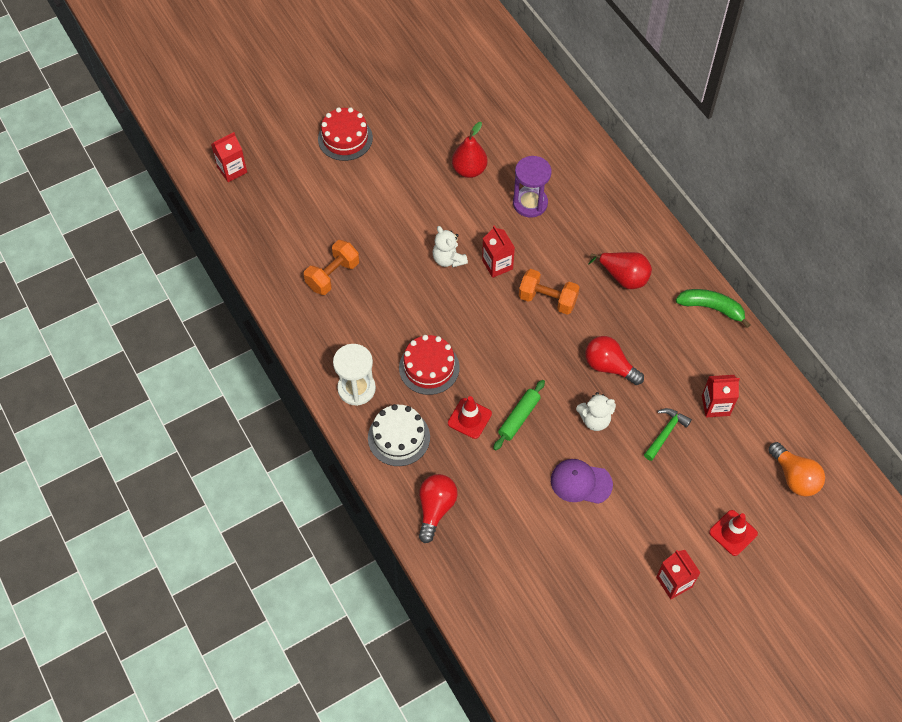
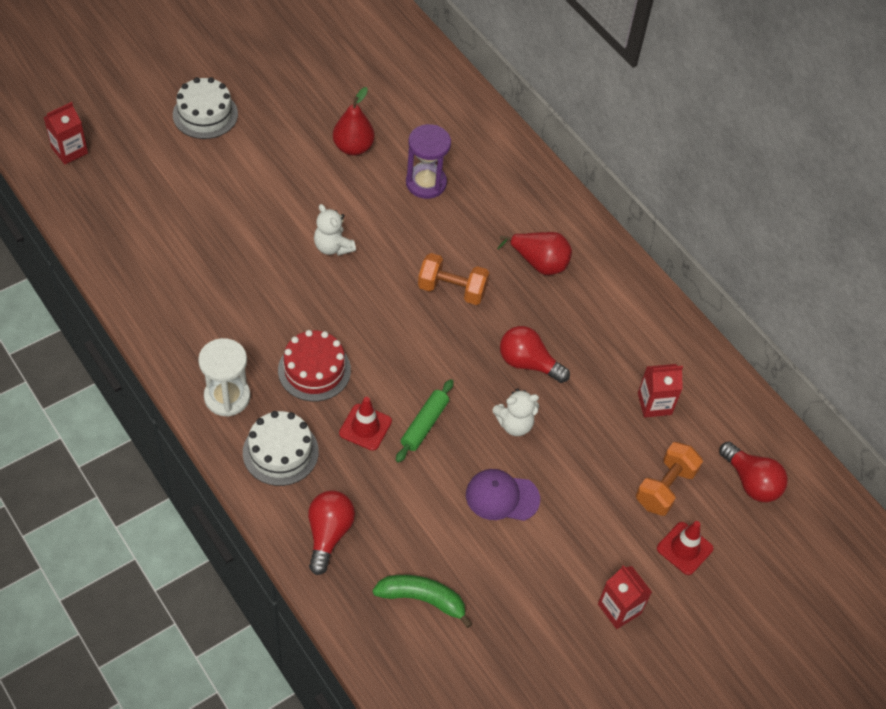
camera: 10 degrees left, 5 degrees down
(333, 275) = (194, 267): orange dumbbell -> orange dumbbell (665, 487)
(345, 138) = (205, 114): red cake -> white cake
(497, 265) = (391, 252): red carton -> none
(665, 433) = (598, 436): green hammer -> none
(711, 308) = (642, 295): green banana -> green banana (422, 599)
(794, 477) = (751, 482): orange light bulb -> red light bulb

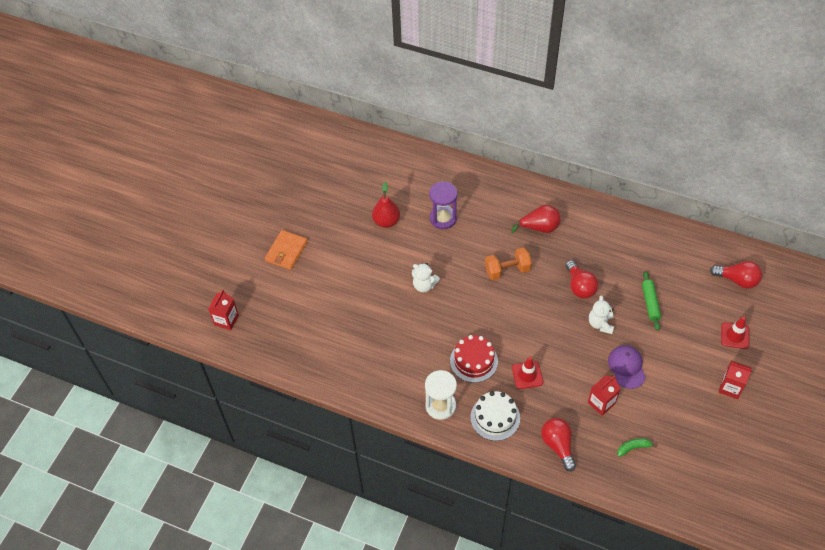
camera: 25 degrees left, 0 degrees up
(205, 114) = (286, 251): white cake -> orange wallet
(422, 599) = (633, 448): green banana -> green banana, size x0.63
(424, 424) = (555, 354): green rolling pin -> green rolling pin (650, 303)
(502, 497) = (626, 367): purple cap -> purple cap turned 105 degrees clockwise
(514, 424) = (600, 324): white teddy bear -> white teddy bear turned 135 degrees clockwise
(528, 363) = (579, 286): red light bulb -> red light bulb turned 105 degrees counterclockwise
(654, 404) = (659, 268): red carton -> red carton (601, 403)
(665, 487) = (700, 310): orange dumbbell -> none

